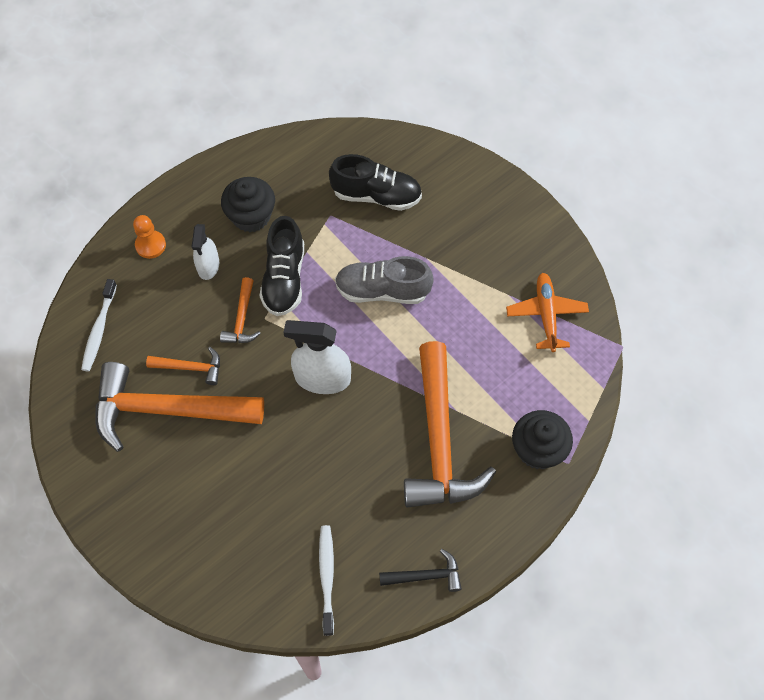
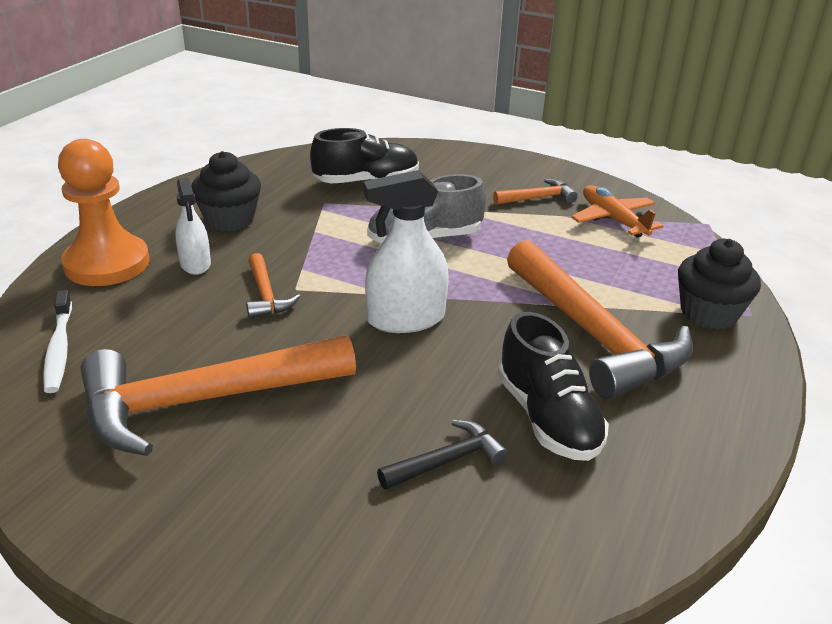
camera: 25 degrees left, 30 degrees down
(150, 245) = (107, 263): orange pawn -> orange pawn, size x1.98
(191, 367) = (218, 352): orange hammer -> orange hammer (538, 198)
(284, 279) = (301, 254): black shoe -> black shoe (547, 418)
(327, 577) = (567, 514): white toothbrush -> none
(426, 576) = (699, 466): black hammer -> black hammer (447, 461)

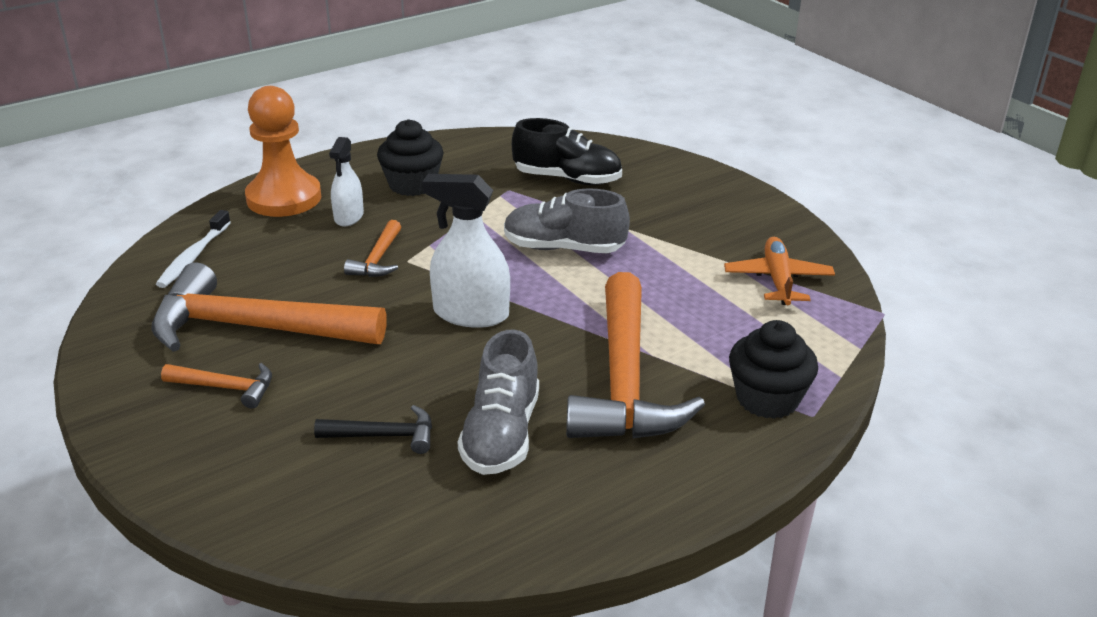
camera: 30 degrees right, 0 degrees up
(538, 198) = (722, 237): orange hammer -> orange hammer (226, 388)
(547, 418) = (501, 434): black shoe -> grey shoe

